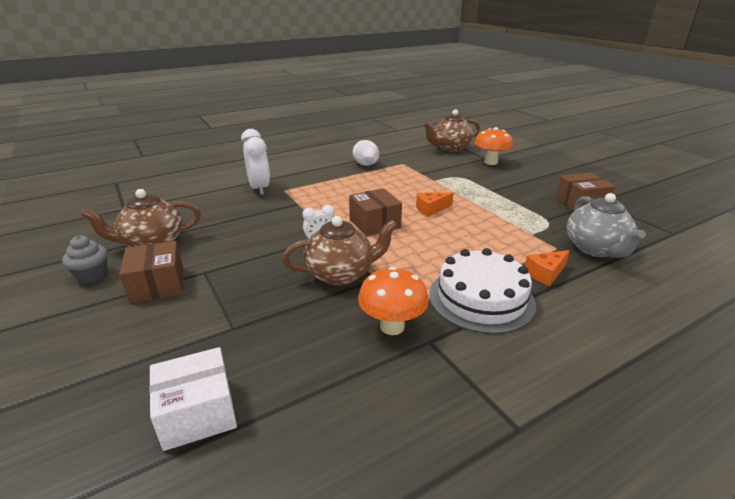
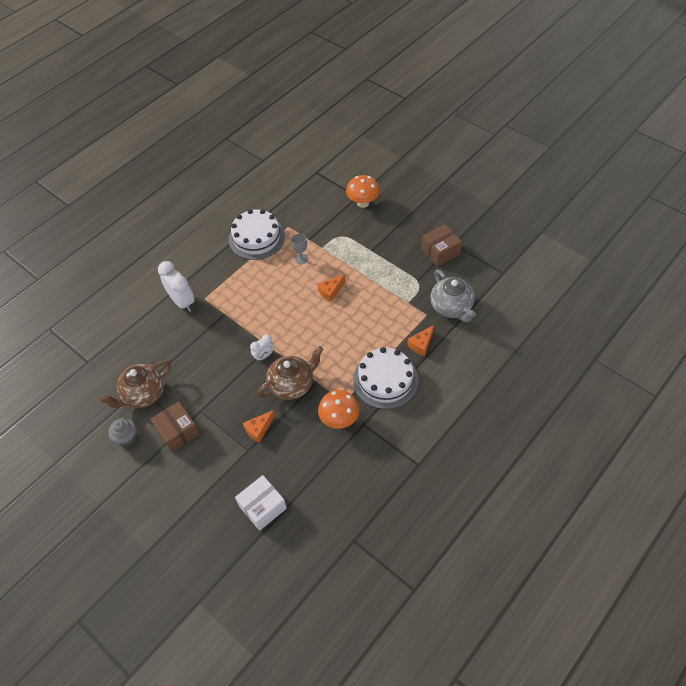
camera: 15 degrees left, 25 degrees up
(265, 308) = (259, 429): none -> orange cheese
(366, 165) = (256, 238): white egg -> white cake
(374, 224) = (294, 323): brown box -> none
(407, 183) = (301, 259): none -> grey goblet
(450, 148) = (322, 186): brown teapot -> none

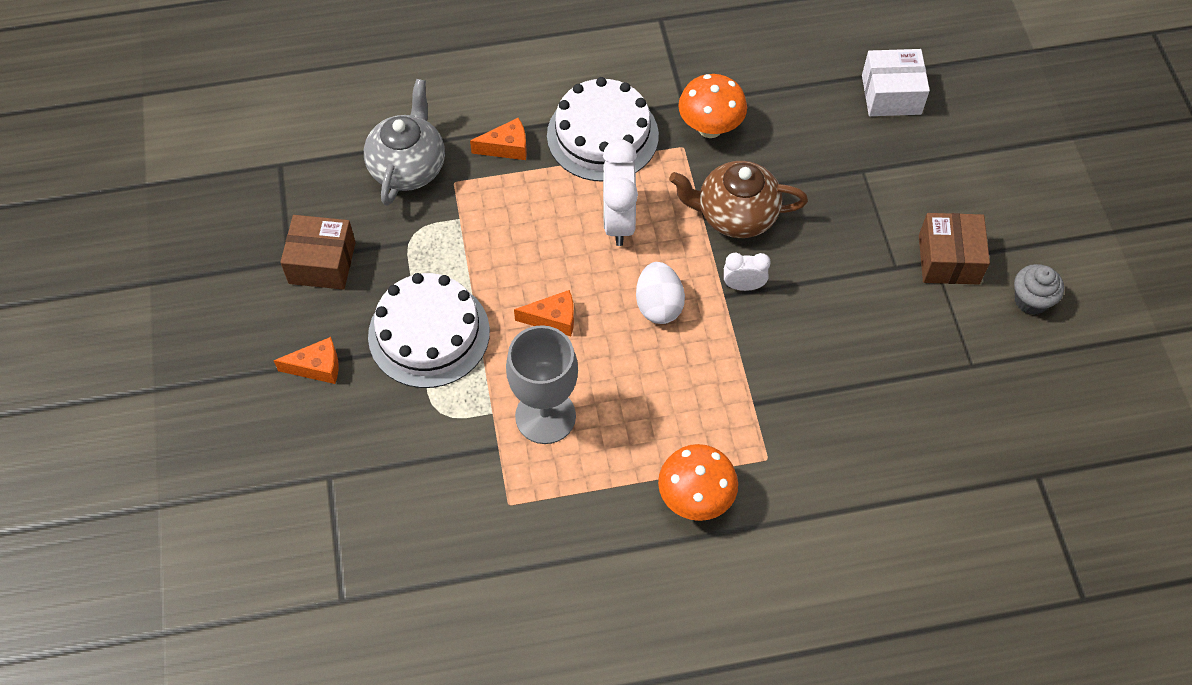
camera: 145 degrees left, 5 degrees up
(143, 394) = (971, 352): brown teapot -> none
(182, 302) = (810, 480): white clock -> white clock (618, 221)
(256, 238) = (584, 523): white cake -> white cake (429, 333)
(259, 429) = (829, 187): orange cheese -> orange cheese (317, 367)
(293, 324) = (658, 305): none -> white egg
(301, 259) = (545, 416): grey goblet -> grey goblet, size x2.04
(363, 203) = (335, 453): orange mushroom -> orange mushroom (695, 498)

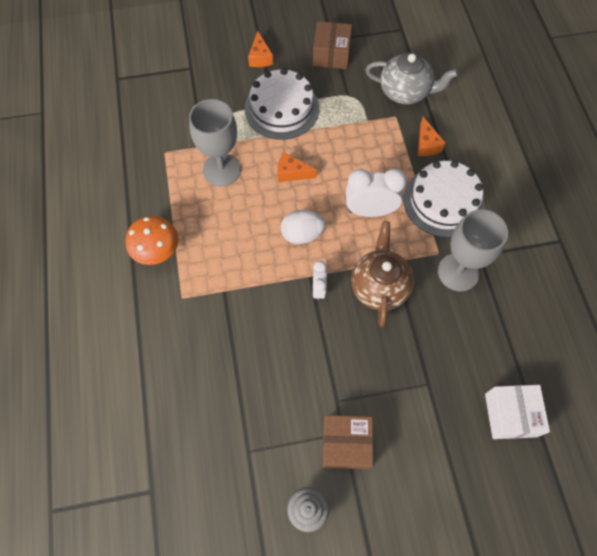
camera: 90 degrees right, 5 degrees up
(553, 319) = (291, 173): orange cheese -> orange cheese turned 105 degrees clockwise
(710, 128) = (458, 272): orange mushroom -> grey goblet

